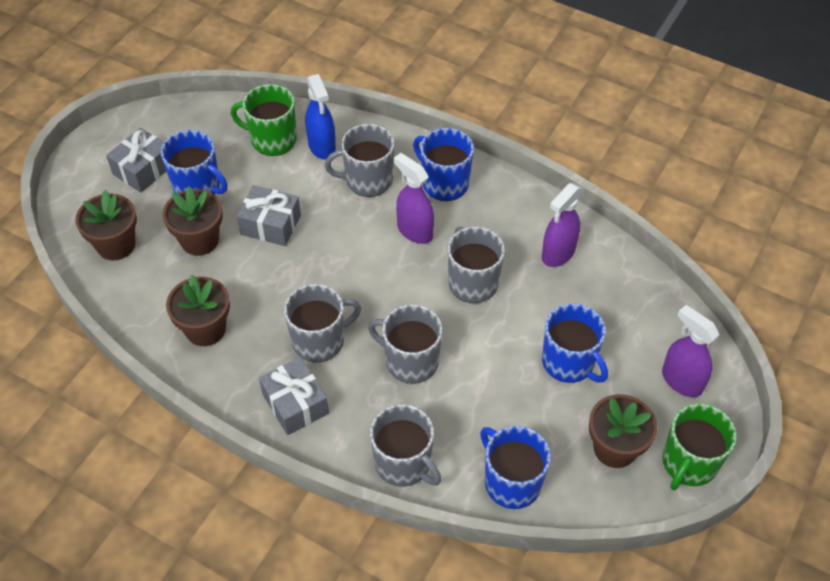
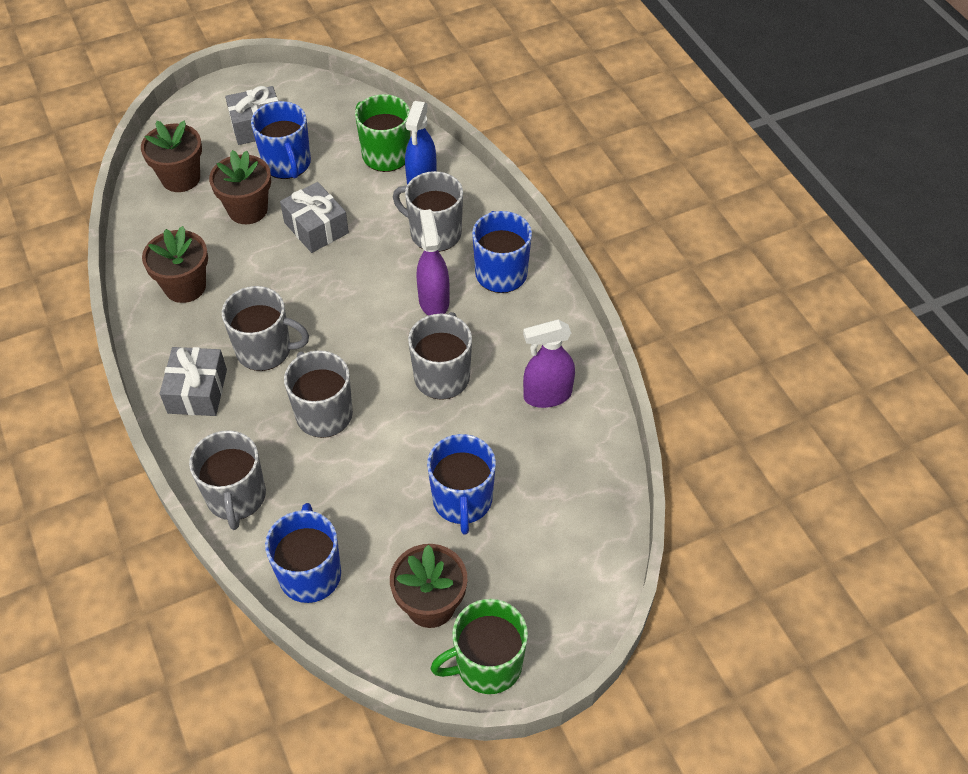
camera: 35 degrees right, 0 degrees up
(681, 381) = (554, 584): purple spray bottle -> none

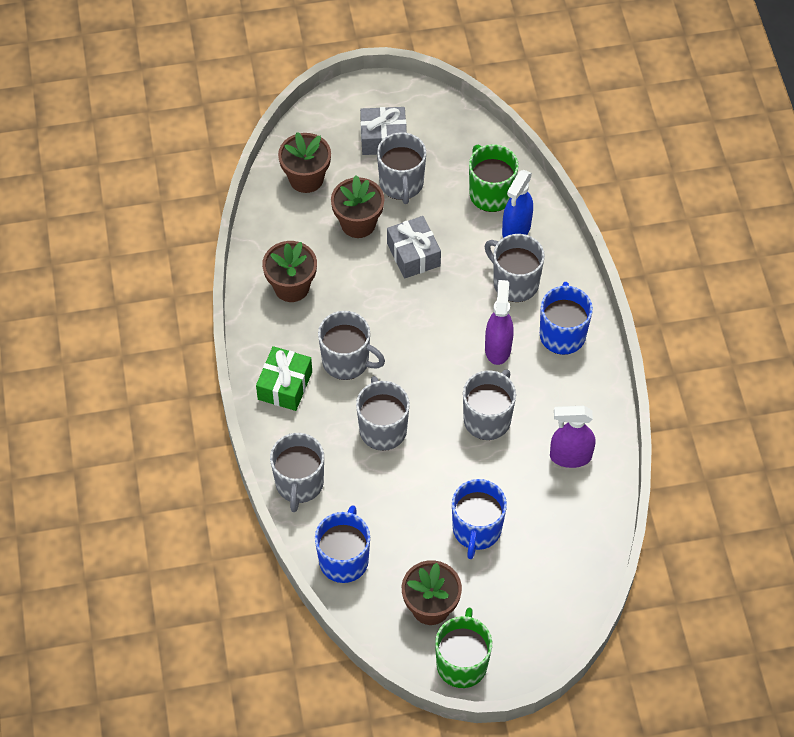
camera: 15 degrees right, 5 degrees up
(197, 391) = (285, 385): grey gift -> green gift
(287, 164) = (401, 184): blue mug -> grey mug
(487, 664) = (462, 663): green mug -> green mug turned 105 degrees clockwise

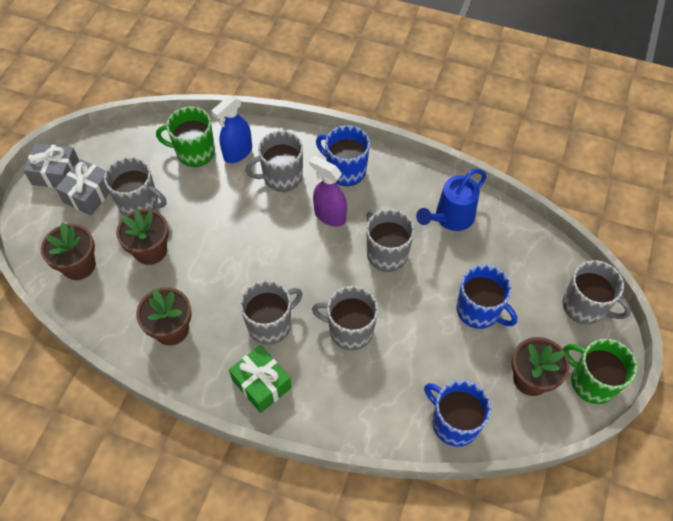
camera: 60 degrees left, 0 degrees up
(299, 484) = (363, 421): grey mug -> grey mug (585, 306)
(413, 254) = (208, 228): grey gift -> grey gift (56, 173)
(516, 229) = (237, 153): blue spray bottle -> blue spray bottle turned 75 degrees clockwise
(570, 456) = (450, 218): purple spray bottle -> blue watering can

